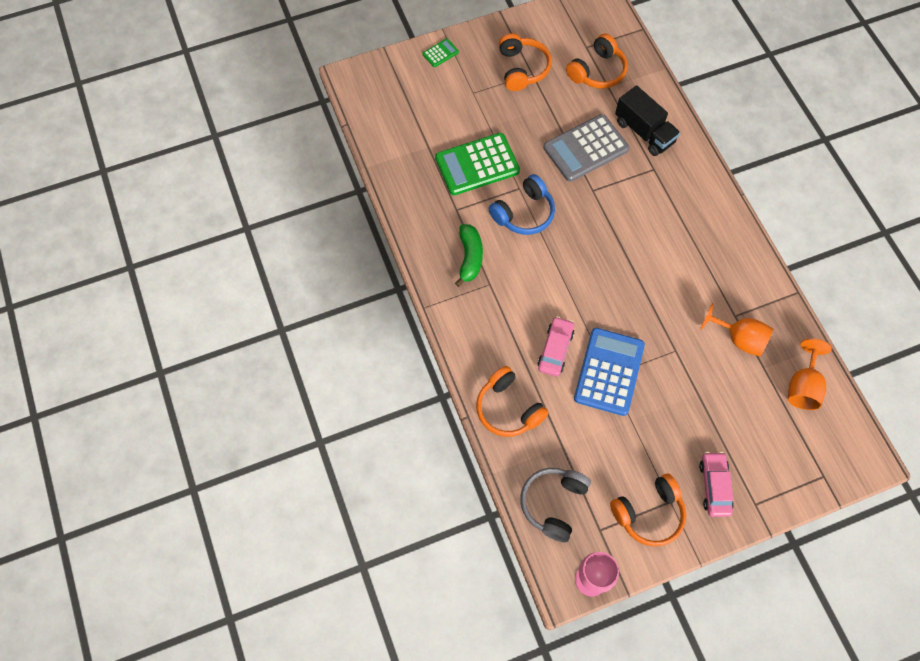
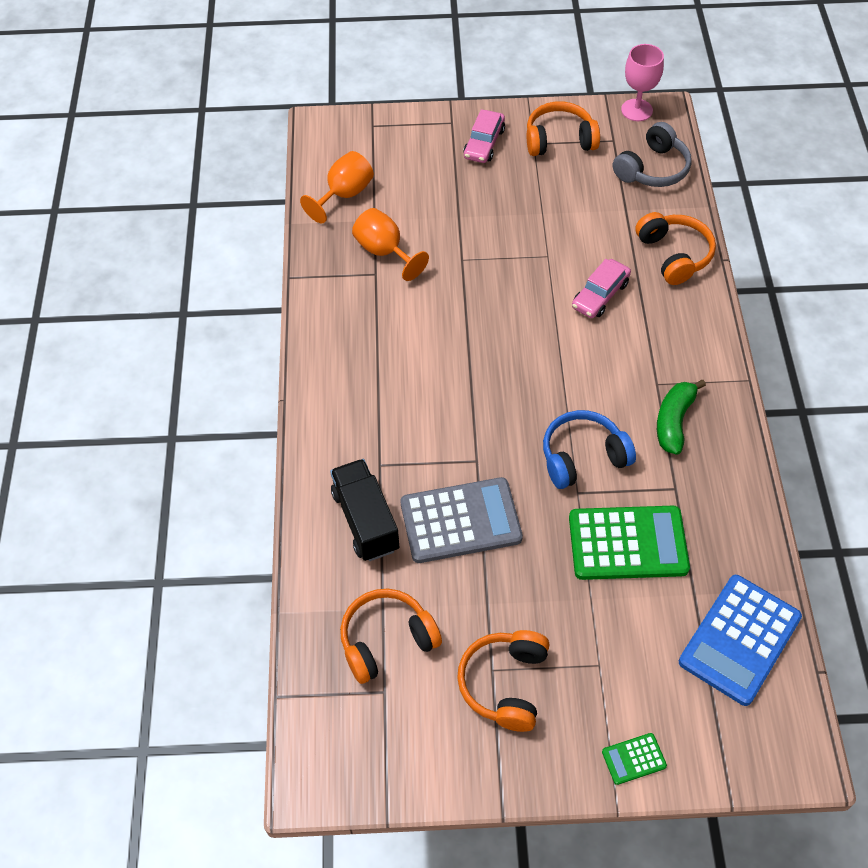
camera: 160 degrees left, 10 degrees down
(609, 372) = (547, 259): blue calculator -> blue calculator (739, 639)

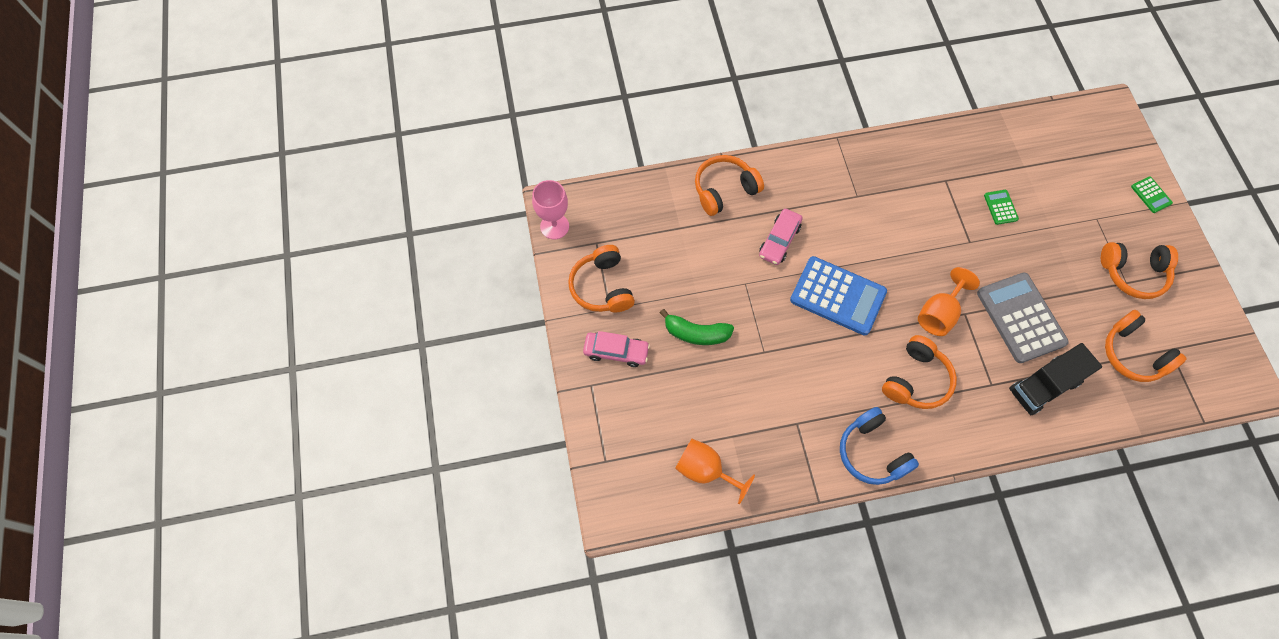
camera: 100 degrees left, 10 degrees up
(384, 252) = (769, 420): orange goblet -> orange goblet (939, 314)
(401, 390) = (916, 380): none -> orange headphones
(583, 457) = (938, 241): blue headphones -> blue headphones (872, 452)
(600, 295) = (779, 240): pink car -> pink car turned 90 degrees clockwise
(627, 544) = (1000, 207): green calculator -> green calculator, size x0.45
(652, 169) = (628, 210): grey headphones -> none
(674, 421) = (888, 183): green banana -> green banana (696, 333)
(739, 639) = (1047, 140): blue calculator -> blue calculator (837, 296)

